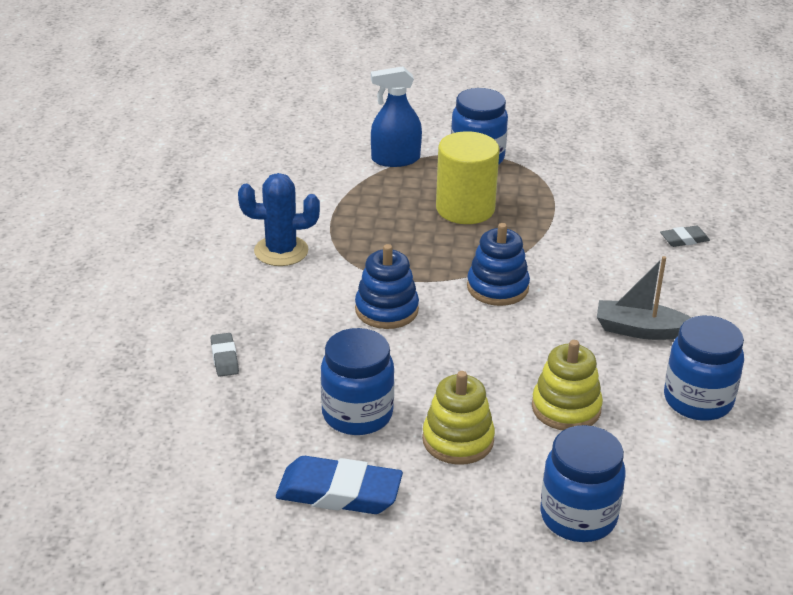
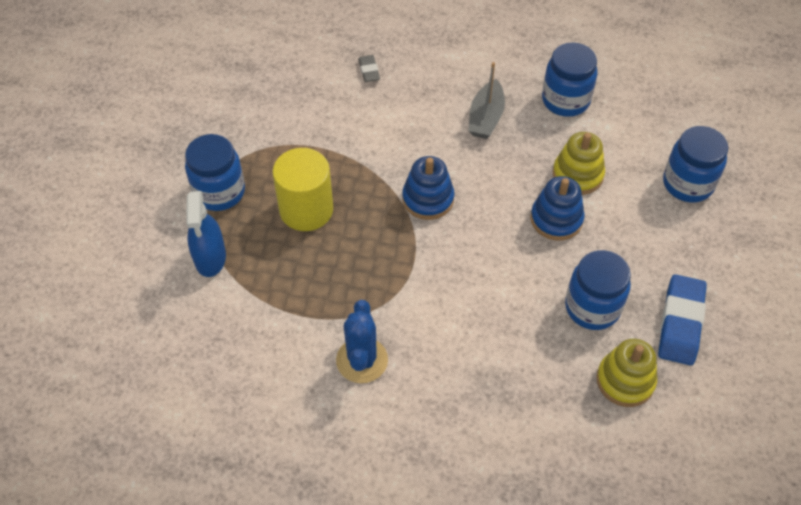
camera: 85 degrees left, 20 degrees up
(224, 358) = (524, 406): grey eraser -> none
(386, 310) = (456, 280): blue stacking toy -> blue stacking toy (556, 219)
(458, 440) = (617, 244): yellow stacking toy -> yellow stacking toy (625, 380)

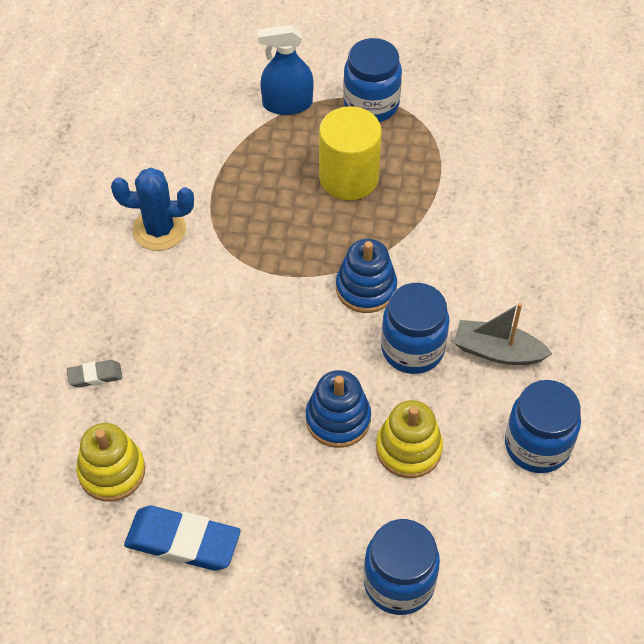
camera: 90 degrees right, 0 degrees up
(369, 71) = (563, 230): grey eraser -> grey eraser (95, 376)
(592, 307) = (210, 447): blue jar -> blue jar (412, 349)

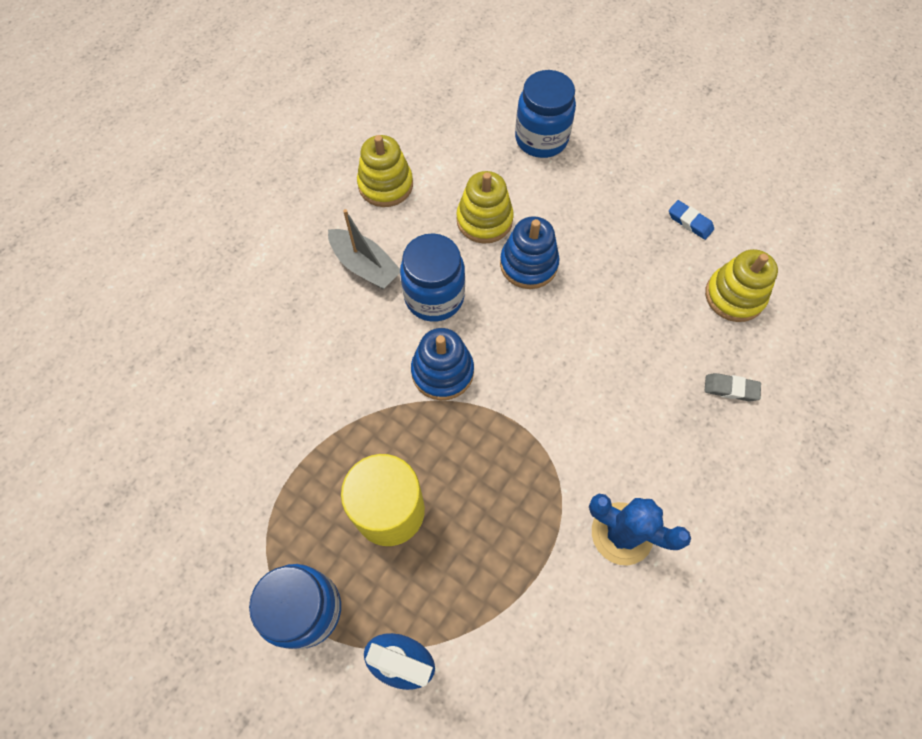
camera: 155 degrees left, 10 degrees up
(183, 542) = (690, 222): blue eraser -> blue eraser, size x0.51
(537, 445) = (385, 185): blue jar -> yellow stacking toy

